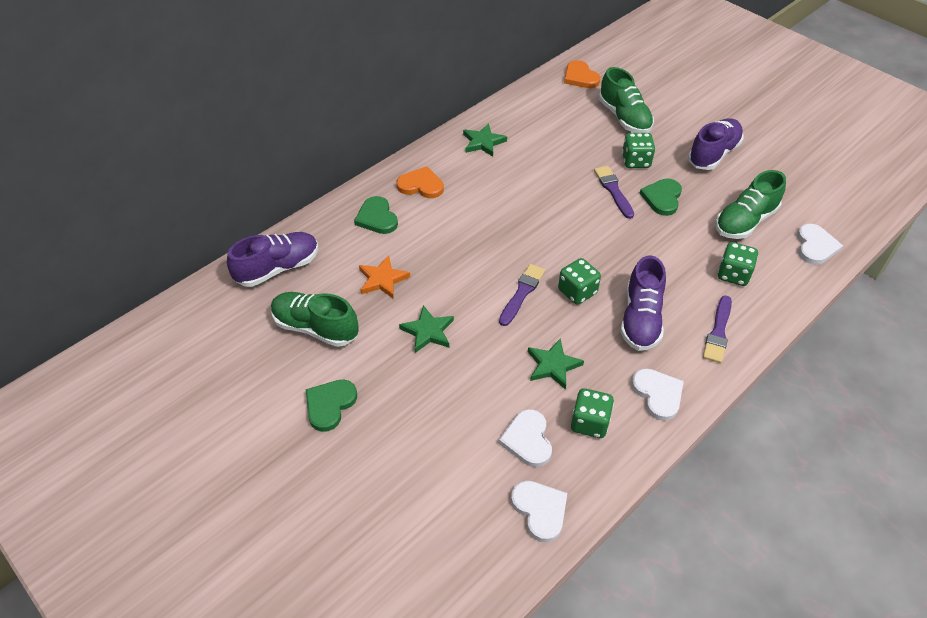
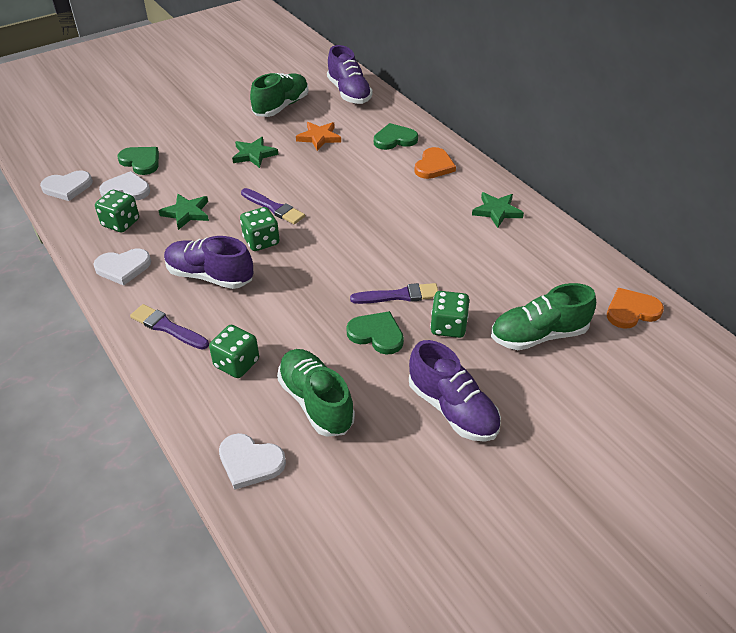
camera: 100 degrees right, 5 degrees down
(330, 405) = (208, 109): green heart -> green heart (141, 162)

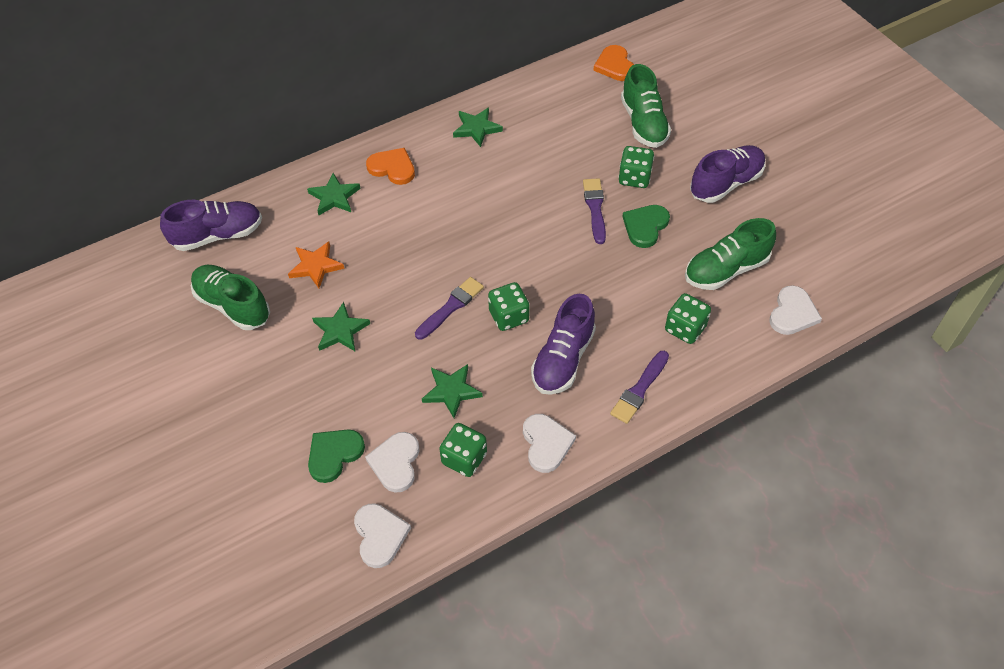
camera: 85 degrees left, 10 degrees up
(394, 139) = (334, 197): green heart -> green star

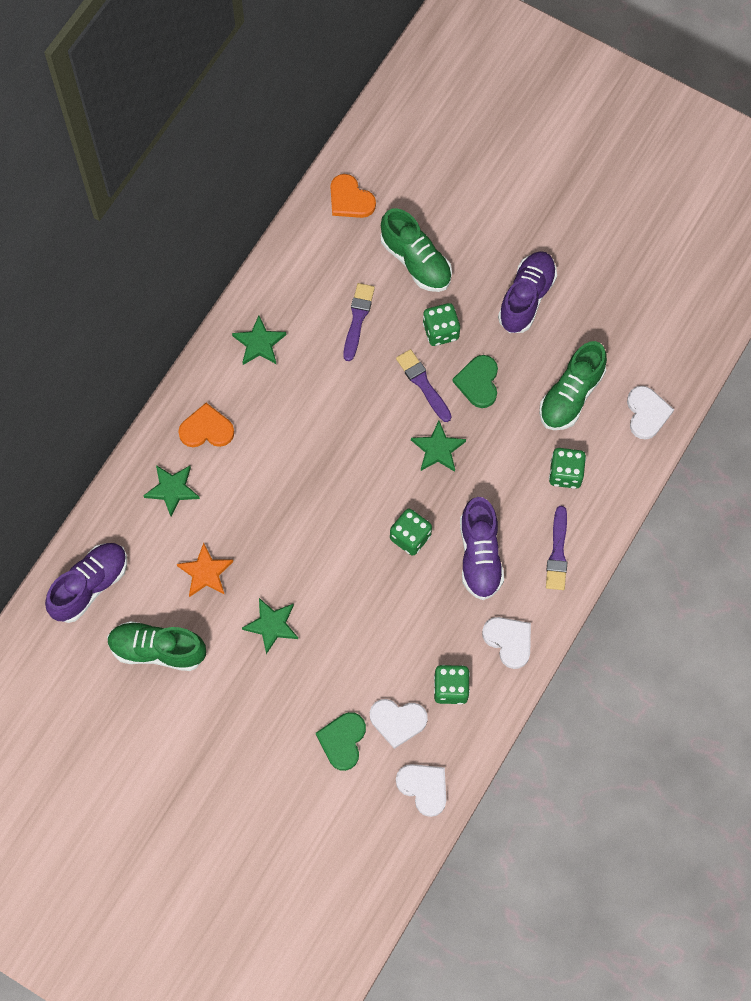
camera: 30 degrees left, 15 degrees up
(395, 463) = (397, 721): white heart -> white heart turned 60 degrees counterclockwise
(451, 307) = (354, 553): purple brush -> purple brush (357, 319)
(451, 391) = (404, 634): green star -> green star (438, 449)

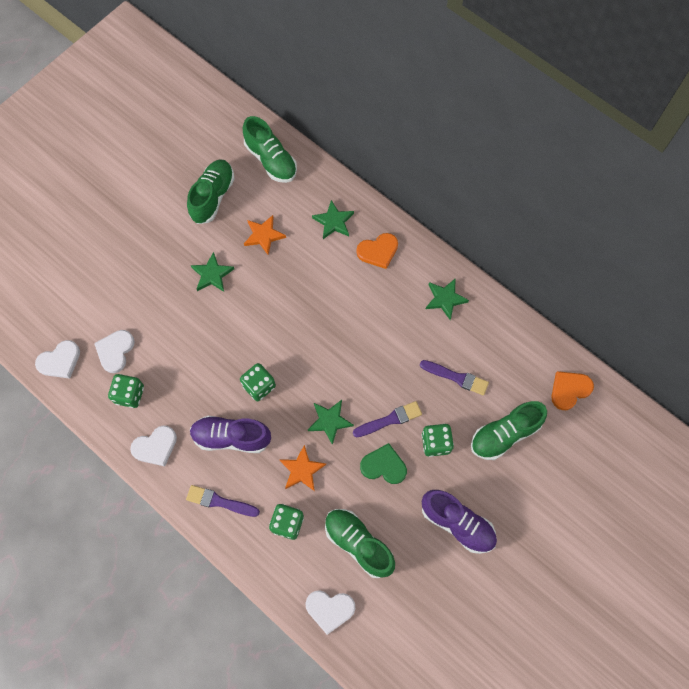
camera: 100 degrees right, 0 degrees up
(90, 586) = (271, 160): purple shoe -> green shoe
(206, 429) = (378, 251): orange heart -> orange heart turned 60 degrees clockwise
(342, 741) = (112, 310): green heart -> none
(502, 469) = (302, 470): none -> orange star

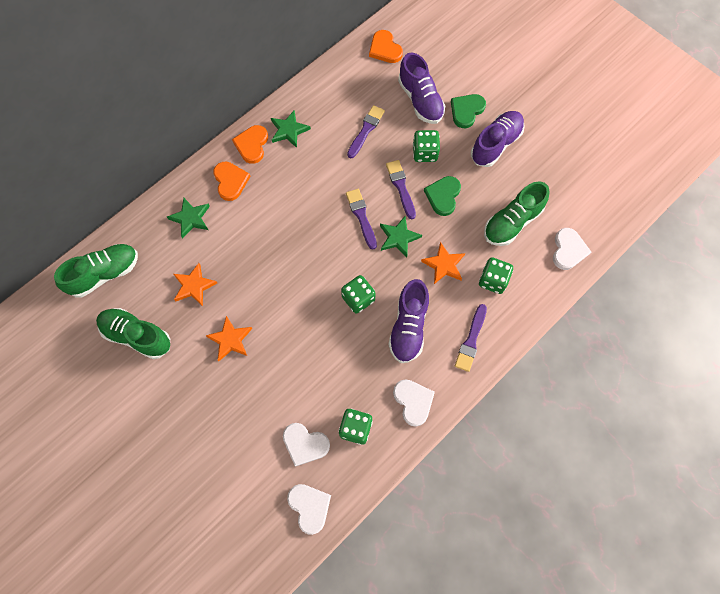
camera: 85 degrees left, 0 degrees up
(212, 274) = (230, 339): green star -> orange star
(351, 381) = (361, 216): none -> purple brush
(423, 265) = (252, 145): none -> orange heart
(498, 488) = (466, 111): none -> green heart
(504, 434) = (420, 100): green shoe -> purple shoe

